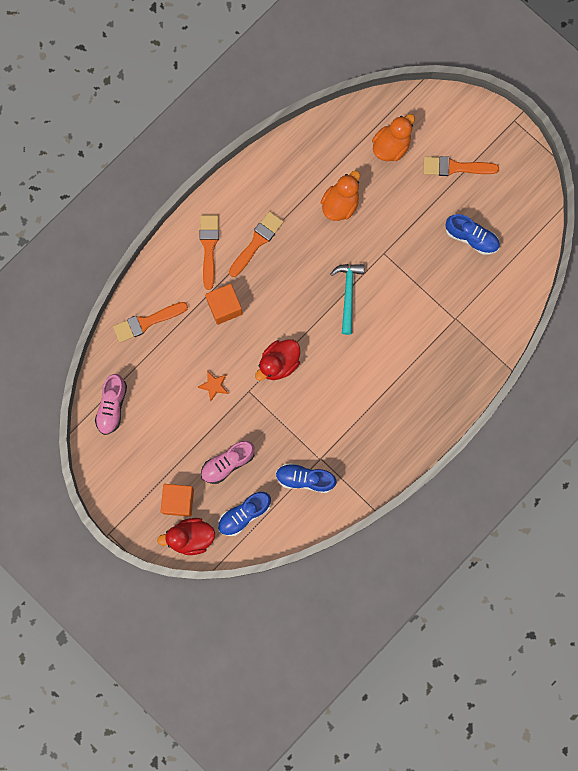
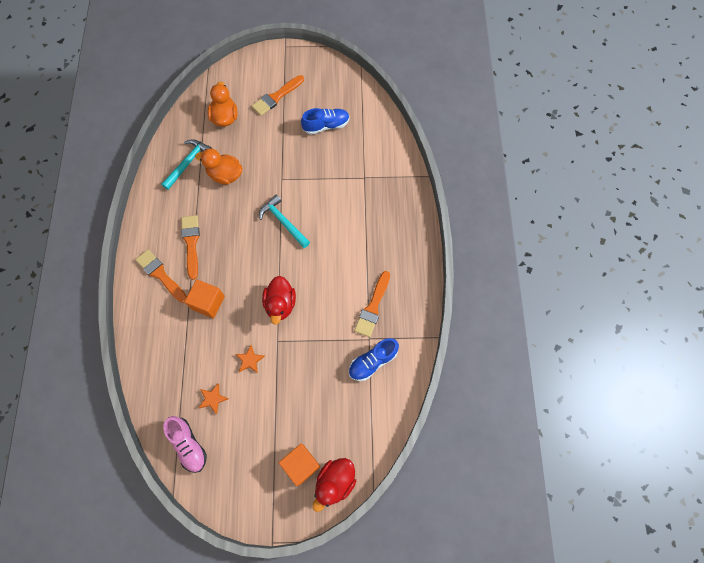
camera: 45 degrees left, 10 degrees down
(147, 322) = (160, 362): orange brush -> orange brush (373, 307)
(160, 389) = (213, 398): none -> orange star
(228, 463) = (310, 403): pink shoe -> none
(244, 514) = (356, 427): blue shoe -> none
(319, 163) = (188, 163): none -> turquoise hammer
(340, 204) = (225, 175): orange duck -> orange duck turned 60 degrees counterclockwise

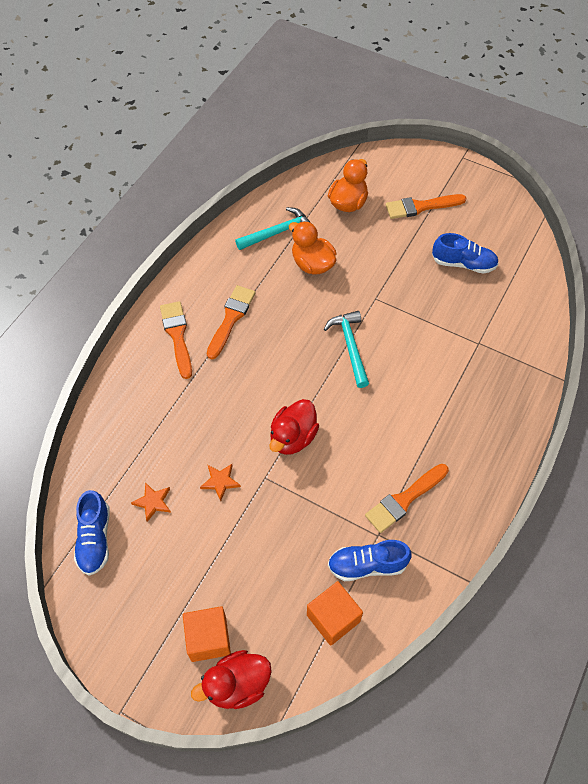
camera: 30 degrees right, 10 degrees down
(188, 445) = (95, 539): pink shoe -> blue shoe
(208, 302) = (211, 392): orange cube -> orange cube (333, 618)

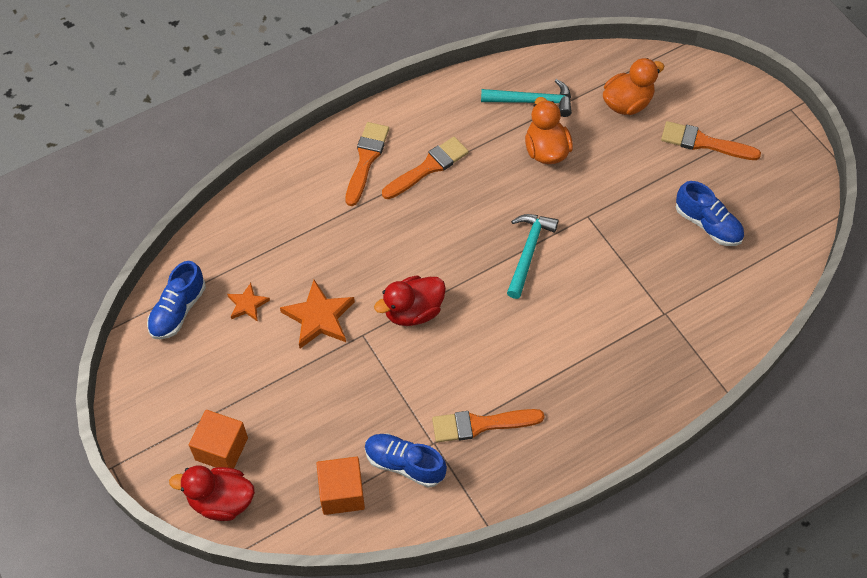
camera: 30 degrees right, 0 degrees up
(220, 481) = (319, 317): orange star -> orange star, size x1.74

